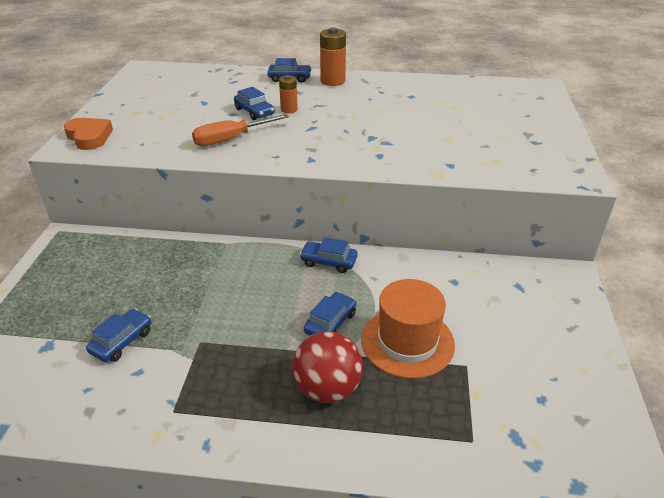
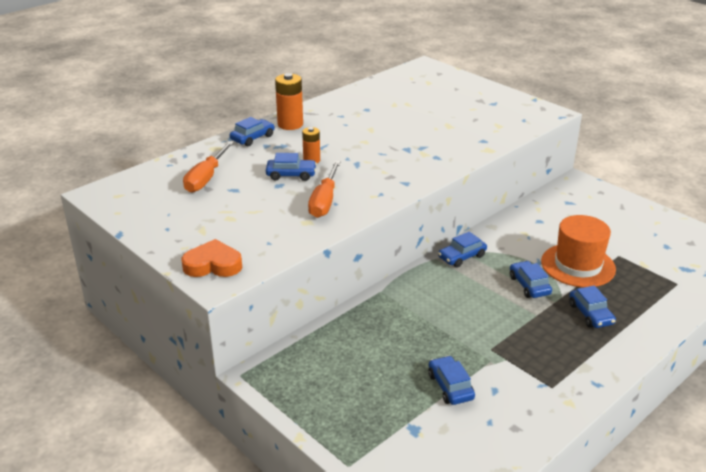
camera: 50 degrees left, 5 degrees down
(207, 88) = (206, 178): none -> orange screwdriver
(327, 388) = (590, 314): red ball -> blue car

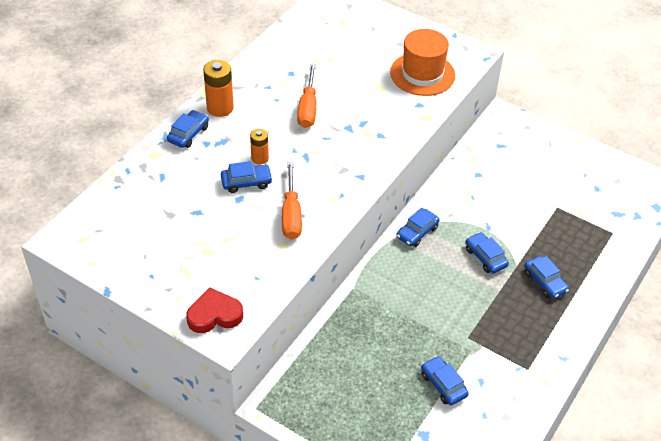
camera: 15 degrees left, 15 degrees up
(206, 178) = (163, 200): orange screwdriver -> orange screwdriver (308, 108)
(213, 265) = (214, 315): orange heart -> red heart
(578, 265) = (523, 225): orange hat -> orange hat (422, 74)

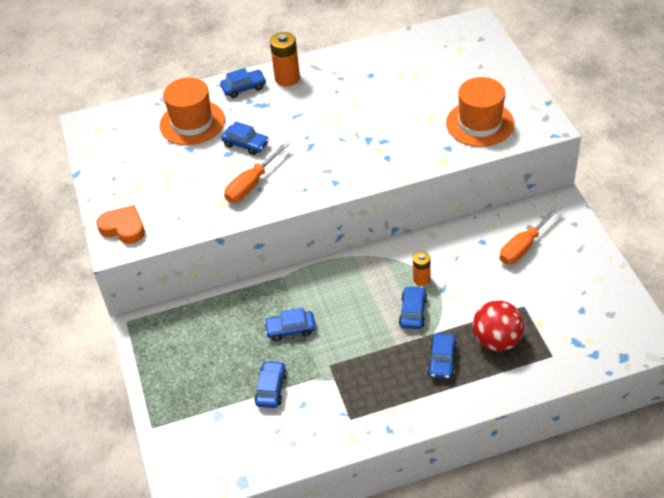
camera: 45 degrees right, 0 degrees up
(173, 187) = (192, 122): none -> orange hat
(214, 315) = (123, 228): red heart -> orange heart
(260, 158) = (274, 131): orange battery -> orange battery (421, 279)
(308, 108) = (353, 109): orange screwdriver -> orange screwdriver (523, 246)
(417, 232) = (378, 261): blue car -> blue car (290, 329)
(565, 244) = (496, 340): none -> red ball

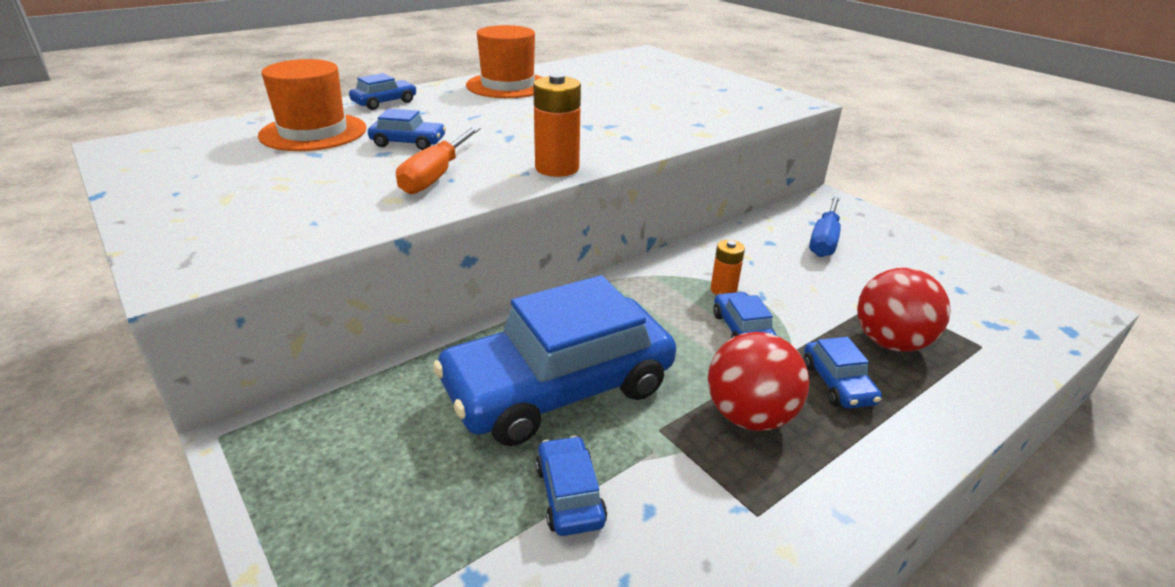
camera: 25 degrees left, 15 degrees down
(123, 228) = (199, 246): orange heart -> none
(287, 78) = (443, 93): orange battery -> orange battery (557, 168)
(290, 329) = (558, 388): blue car -> blue car, size x2.43
(379, 369) = (749, 416): none -> red ball
(480, 123) = (718, 105): orange hat -> orange hat (508, 85)
(523, 246) = (824, 240): orange screwdriver -> blue screwdriver

